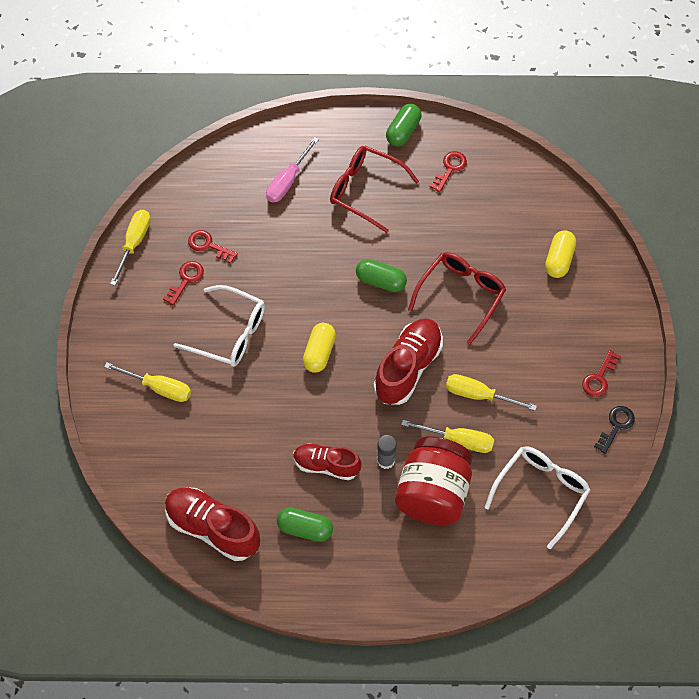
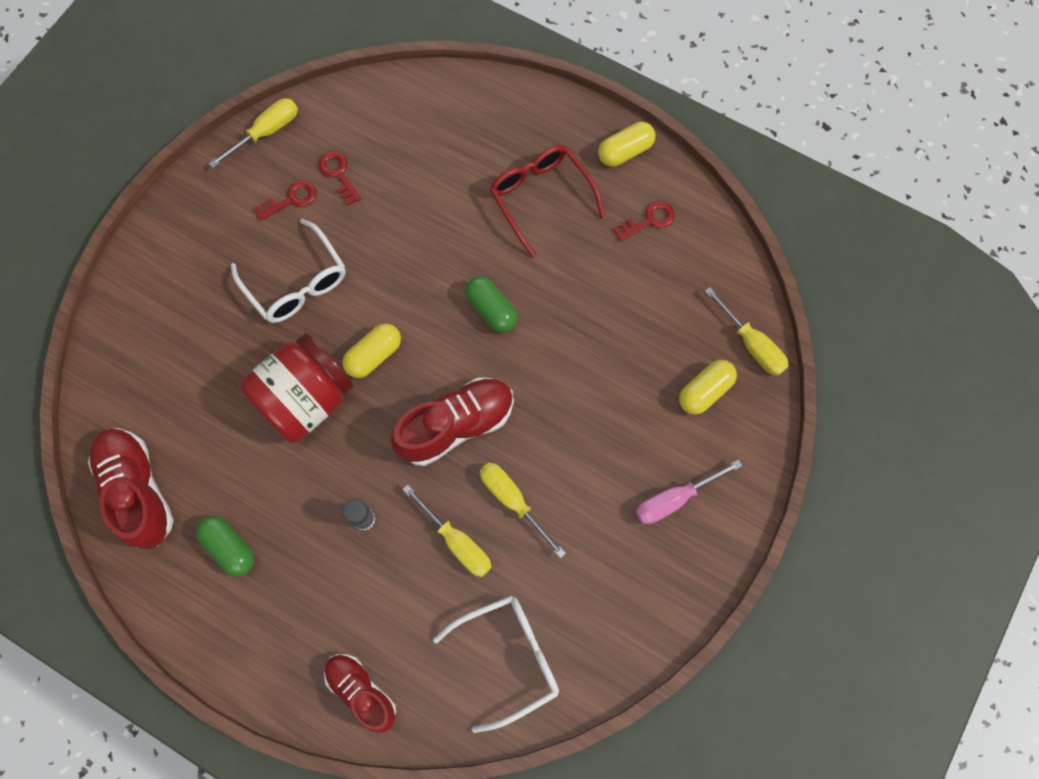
camera: 30 degrees right, 10 degrees up
(159, 388) = (187, 303): yellow screwdriver -> yellow screwdriver (751, 344)
(287, 181) = (465, 145): pink screwdriver -> pink screwdriver (674, 499)
(326, 465) = (298, 488): red shoe -> red shoe (361, 691)
(403, 131) = (625, 152): green capsule -> yellow capsule
(433, 493) = (389, 587): red jar -> red jar (306, 399)
(461, 296) = (567, 374): red glasses -> none
(599, 378) = (662, 558): red key -> none
(616, 426) = (644, 628): black key -> none

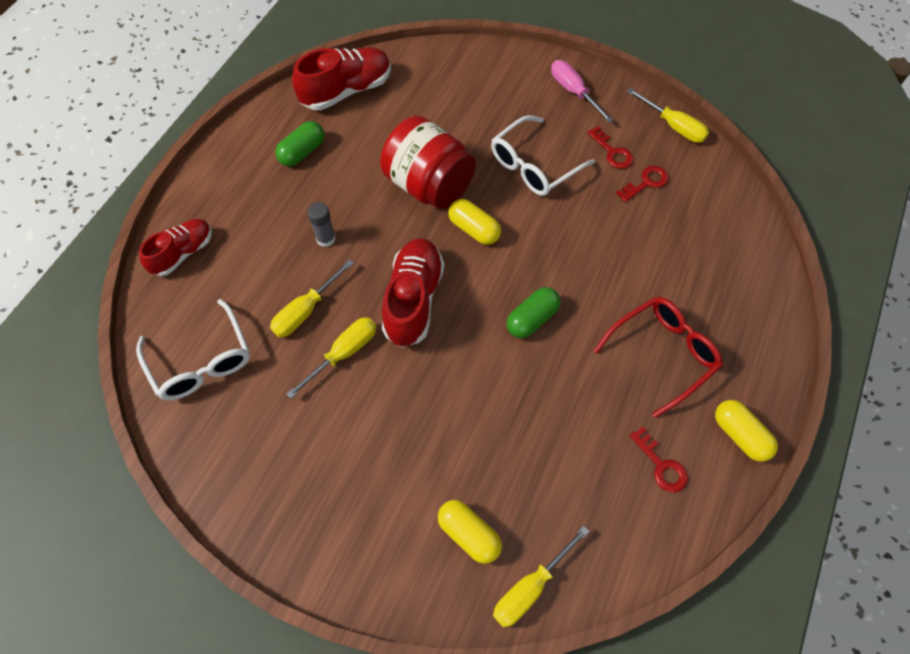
camera: 85 degrees right, 10 degrees down
(456, 425) = (413, 300): red shoe -> red shoe turned 135 degrees counterclockwise
(674, 499) = (348, 506): pink screwdriver -> pink screwdriver (573, 92)

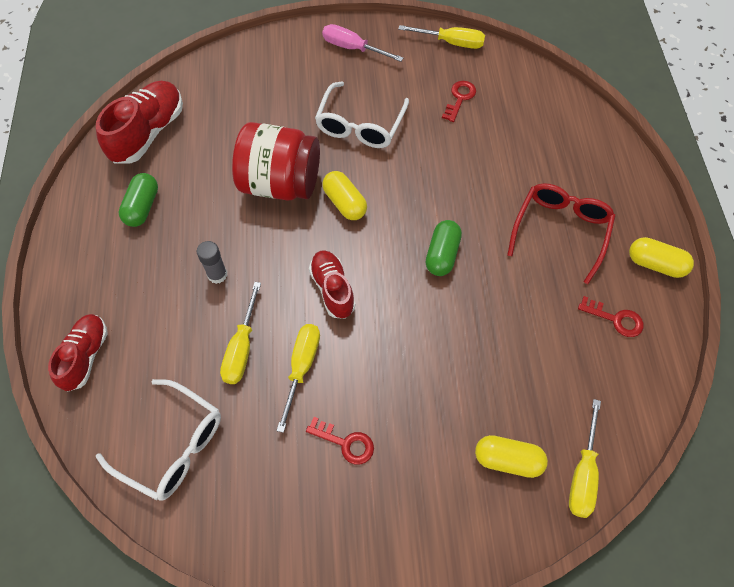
camera: 30 degrees left, 0 degrees up
(413, 300) = (332, 289): red shoe -> red shoe, size x0.65
(474, 229) = (345, 203): yellow capsule -> yellow capsule turned 45 degrees clockwise
(612, 152) = (416, 85): red key -> red key (345, 443)

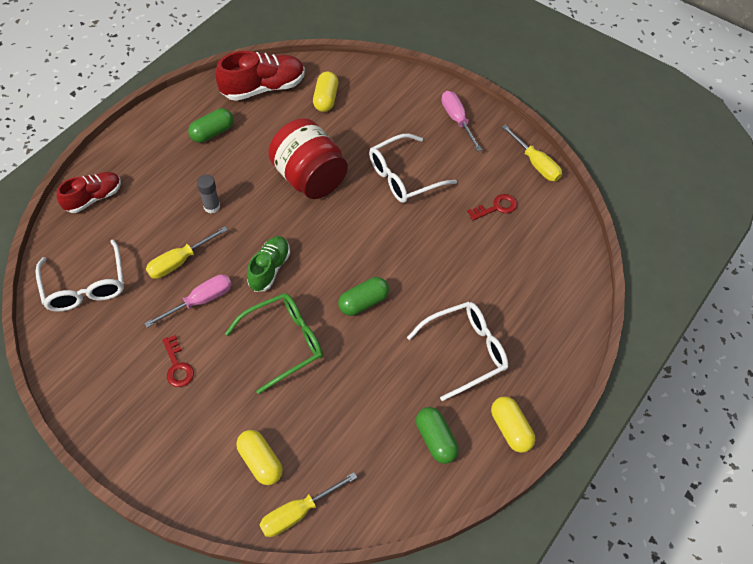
camera: 40 degrees right, 5 degrees down
(301, 367) = (200, 301): yellow screwdriver -> pink screwdriver
(332, 289) = (269, 269): red shoe -> green shoe
(345, 203) = (337, 220): yellow capsule -> yellow capsule (326, 99)
(415, 342) = (284, 343): none -> green glasses
(560, 231) = (465, 351): red glasses -> white glasses
(615, 319) = (436, 440): red key -> green capsule

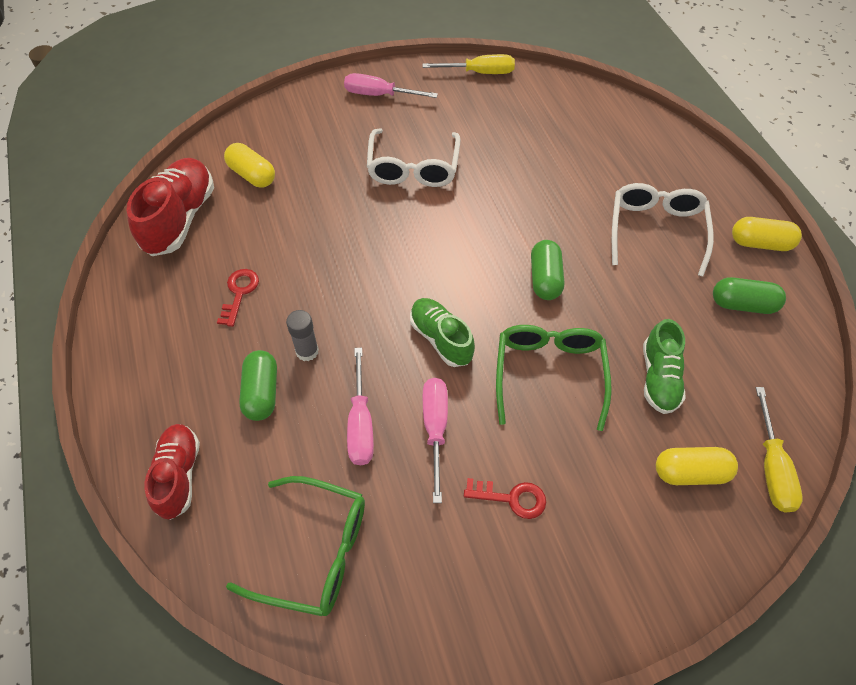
camera: 55 degrees left, 0 degrees up
(85, 286) = (315, 552): white glasses -> green glasses
(179, 261) = (361, 423): yellow screwdriver -> pink screwdriver
(212, 132) = (197, 297): green capsule -> green capsule (261, 393)
(309, 178) = (347, 242): red jar -> none
(326, 410) = (659, 378): none -> green shoe
(496, 207) = (507, 124): red key -> red key (239, 293)

